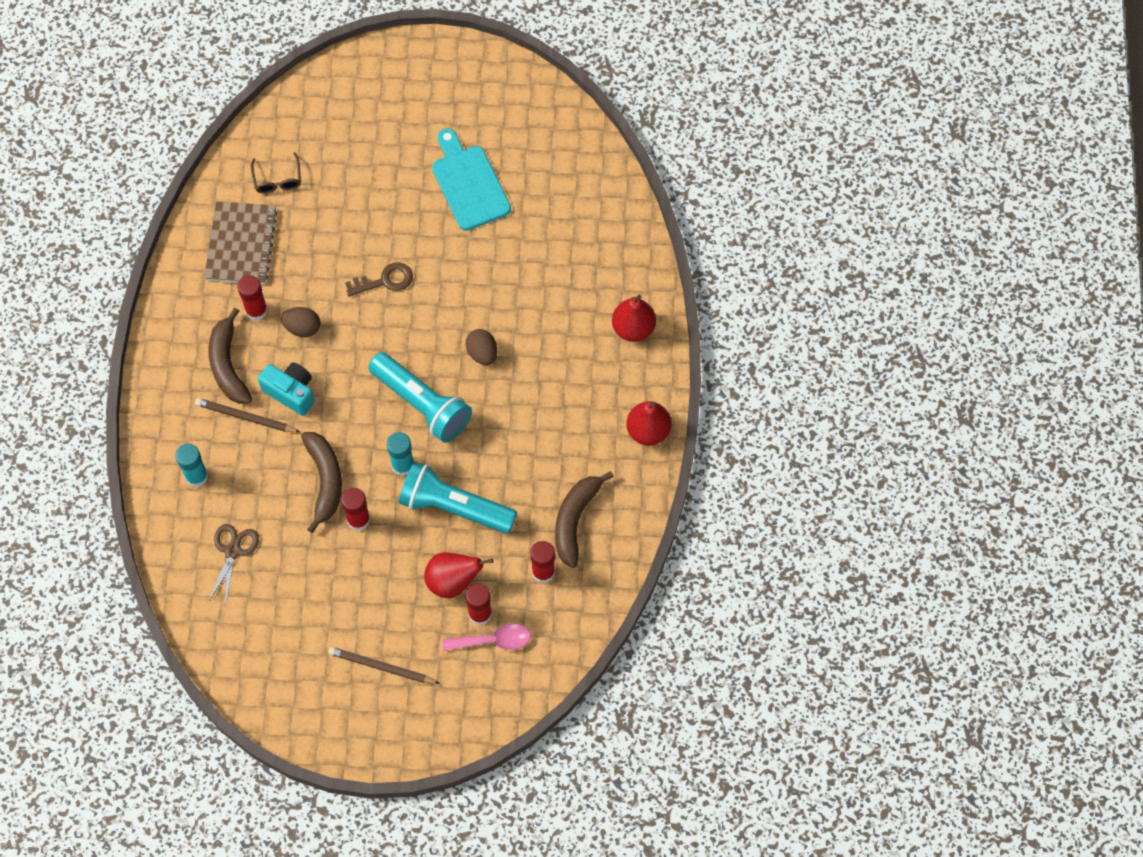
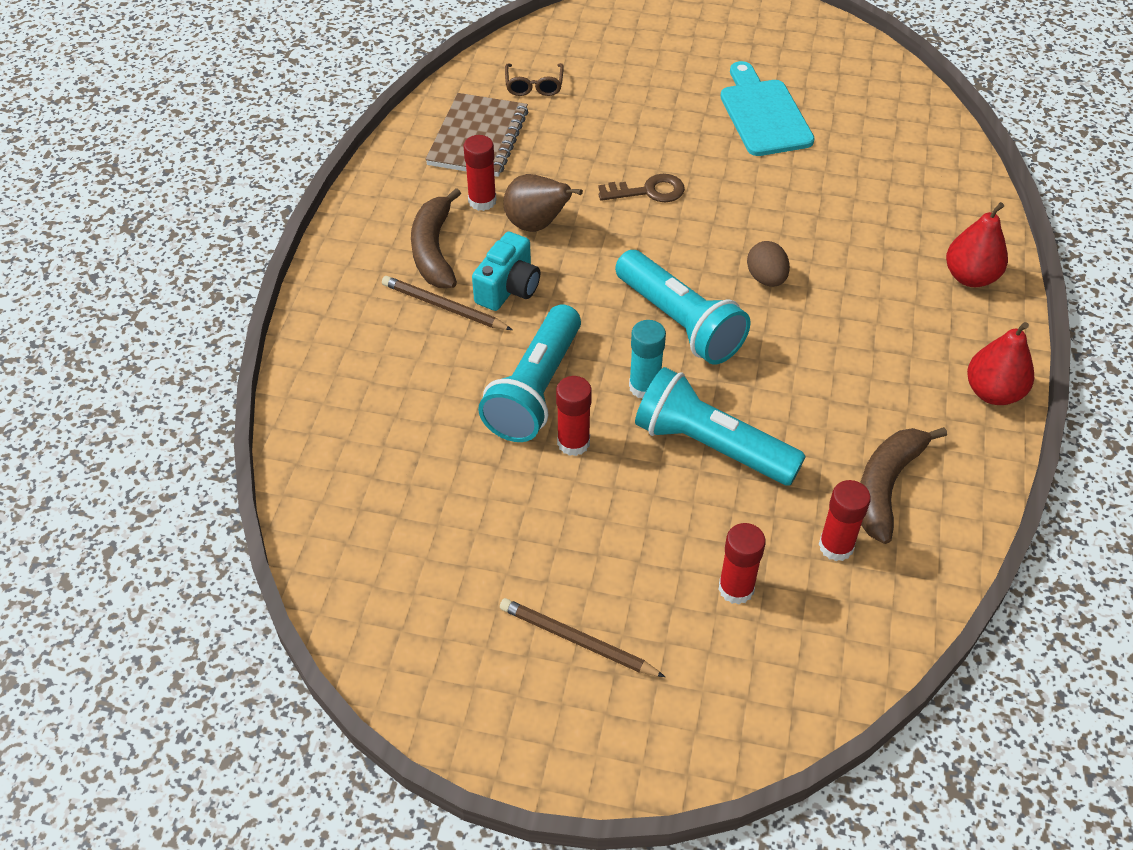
camera: 10 degrees right, 15 degrees down
(196, 476) = (363, 362): turquoise glue stick -> none
(233, 551) = (390, 456): brown scissors -> none
(291, 392) = (508, 288): turquoise camera -> turquoise camera turned 75 degrees clockwise
(302, 328) = (536, 225): brown egg -> brown pear
(325, 481) = (535, 390): brown banana -> turquoise flashlight
(453, 582) = (699, 540): red pear -> none
(493, 640) = (754, 629): pink spoon -> none

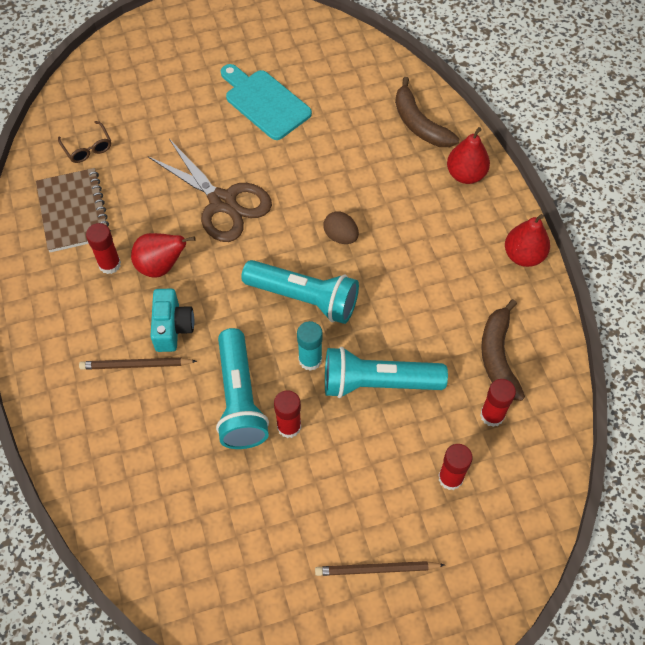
camera: 30 degrees left, 10 degrees up
(434, 250) = (100, 322): brown banana -> brown banana (419, 124)
(536, 225) = (161, 266): brown pear -> red pear
(648, 191) = (222, 202): brown key -> brown scissors

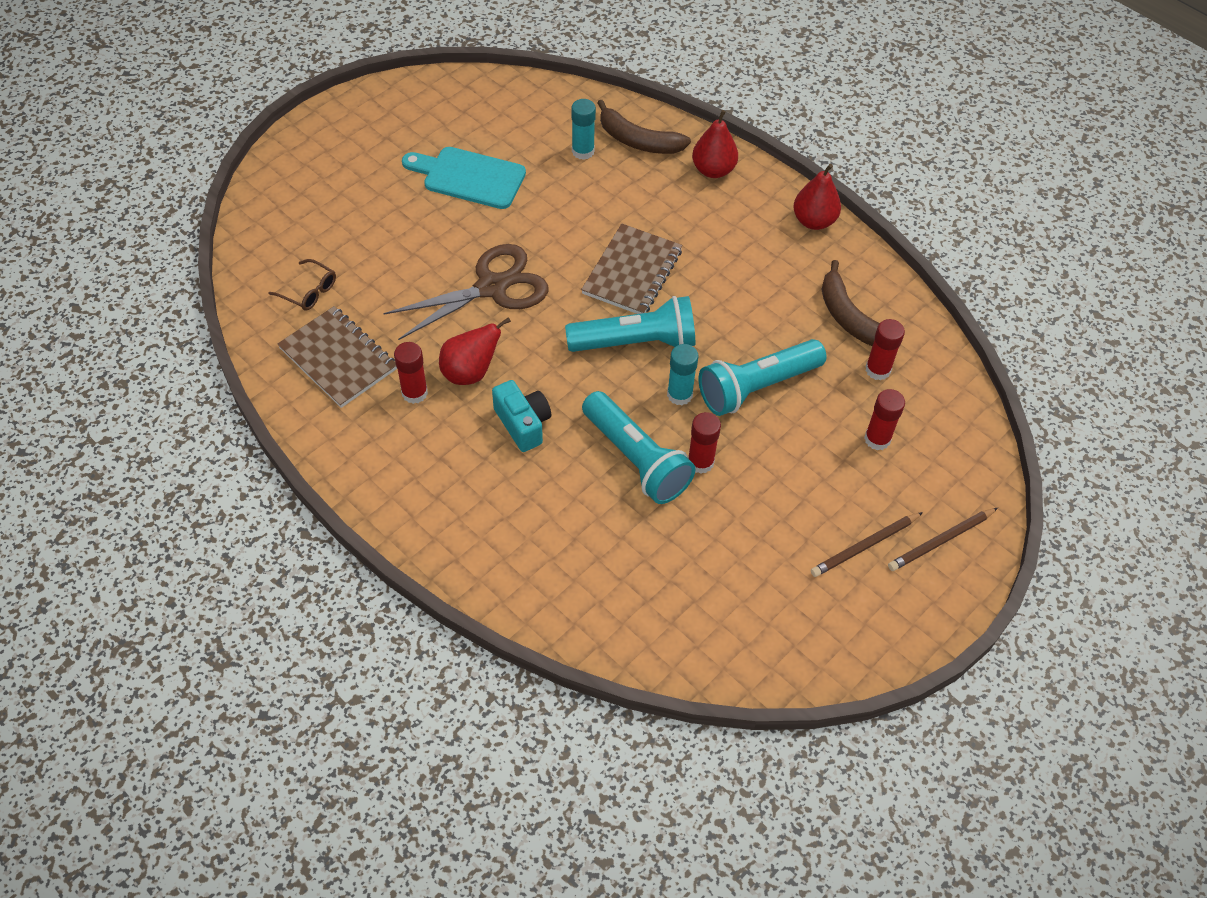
camera: 30 degrees left, 5 degrees down
(136, 365) = (510, 474): brown pencil -> brown pencil (941, 541)
(222, 202) = (492, 287): brown scissors -> brown scissors turned 45 degrees counterclockwise
(340, 236) = (632, 272): brown egg -> brown notebook
(368, 115) = (583, 151): none -> turquoise glue stick

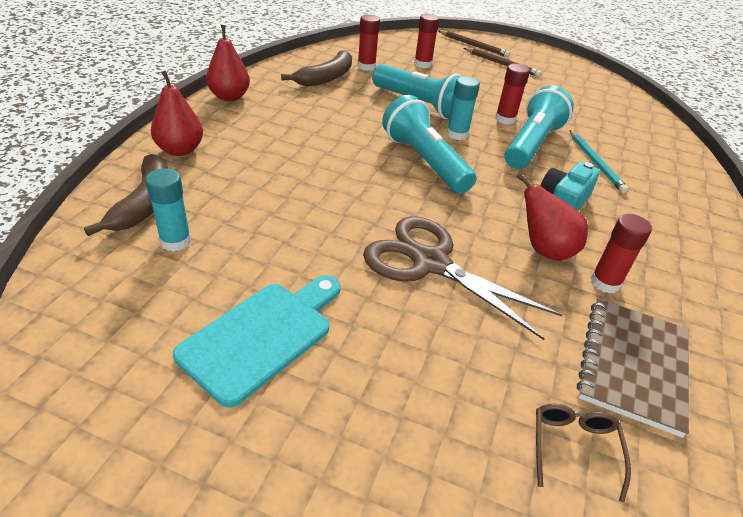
camera: 115 degrees left, 15 degrees down
(469, 177) = (262, 336): turquoise cutting board -> turquoise cutting board turned 135 degrees counterclockwise
(578, 503) = (595, 163): none -> turquoise pencil
(632, 272) = (345, 176): brown notebook -> none

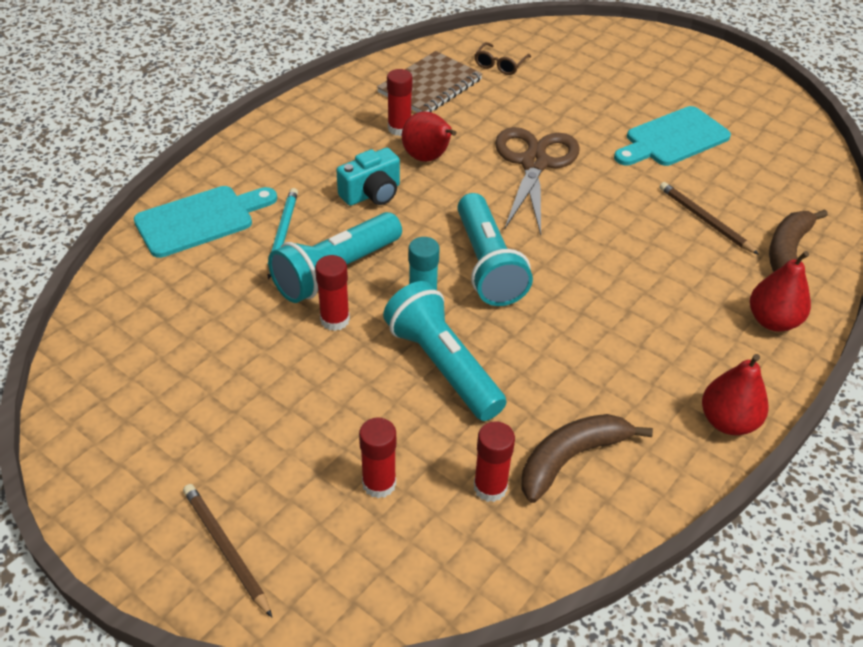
camera: 160 degrees left, 5 degrees up
(175, 241) = (748, 213): turquoise glue stick -> none
(430, 263) = (534, 163): brown scissors -> brown scissors turned 135 degrees counterclockwise
(501, 64) = (222, 467): brown pencil -> brown pencil (704, 220)
(664, 165) = (200, 220): none -> turquoise cutting board

